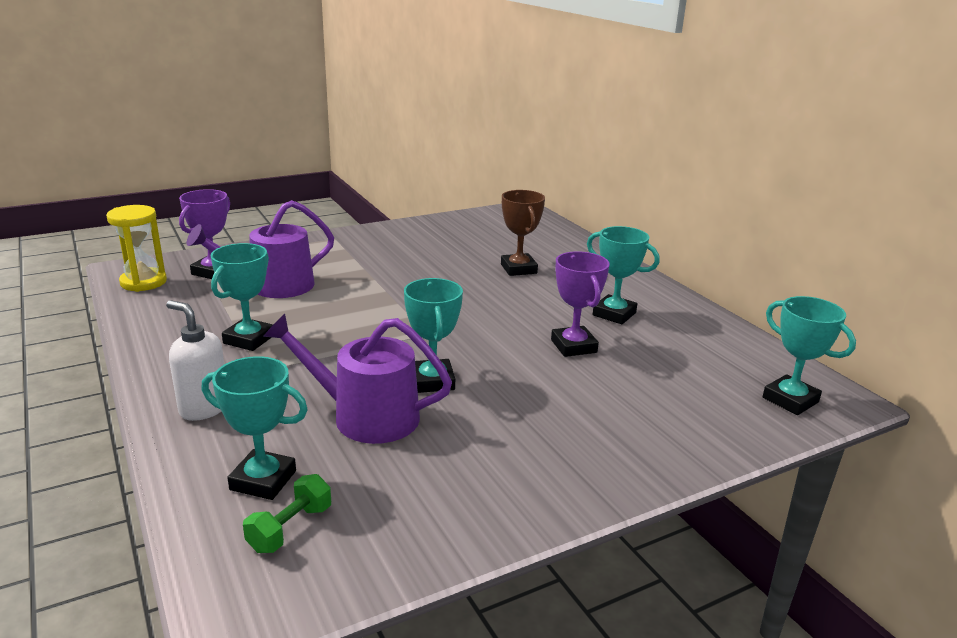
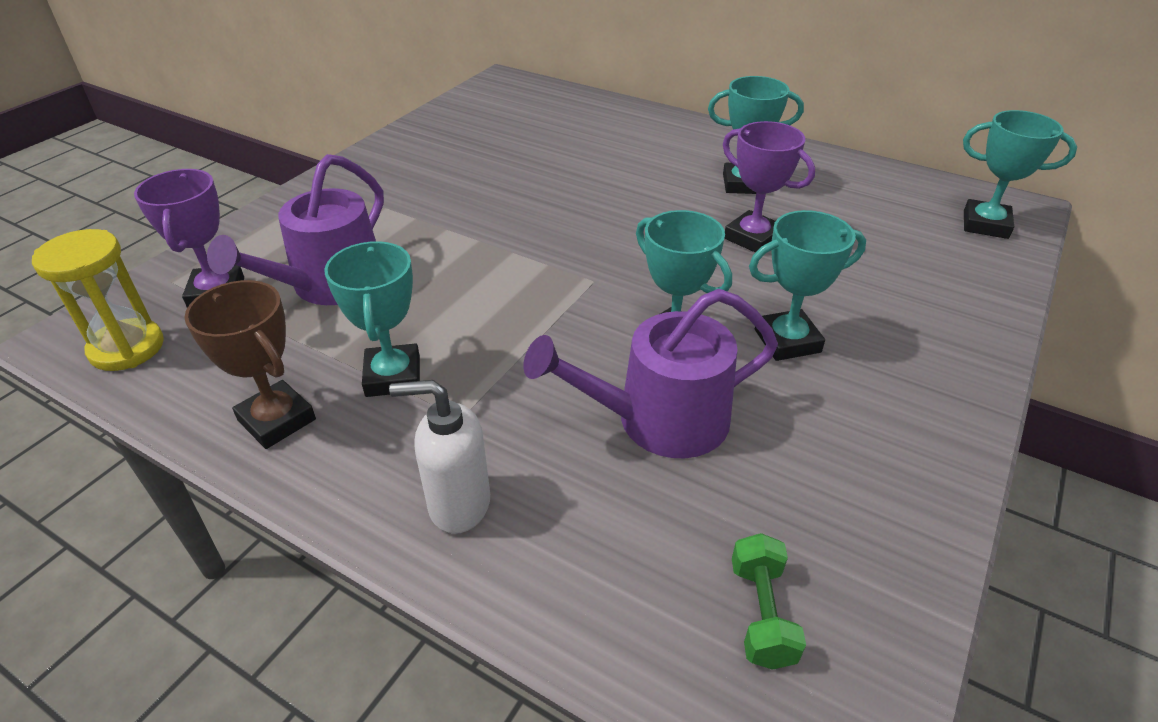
camera: 30 degrees left, 15 degrees up
(263, 480) = (654, 567): turquoise trophy -> turquoise trophy (787, 341)
(518, 269) = (589, 160): brown trophy -> brown trophy (277, 420)

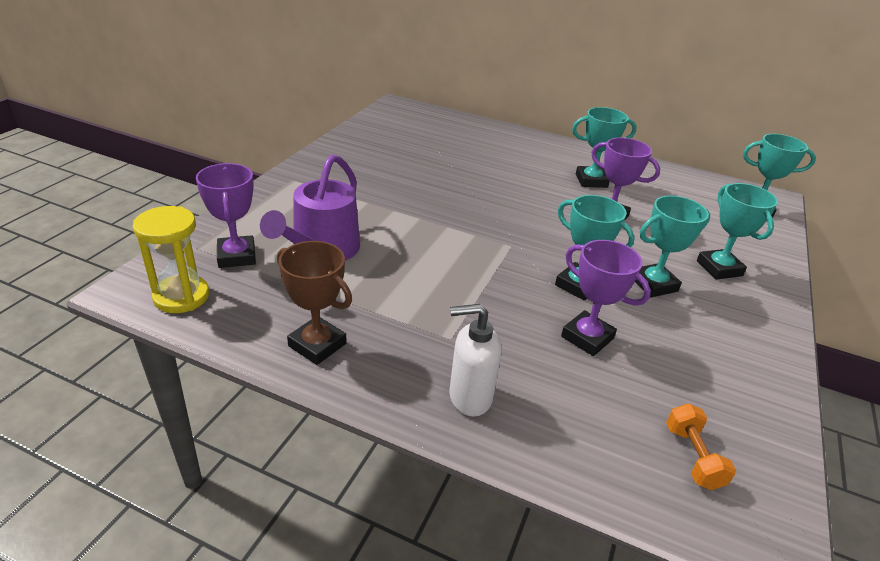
camera: 10 degrees left, 5 degrees down
(393, 376) = (392, 313): turquoise trophy -> turquoise trophy (719, 268)
(660, 420) = (587, 337): purple watering can -> purple trophy
(761, 614) = (693, 457): green dumbbell -> orange dumbbell

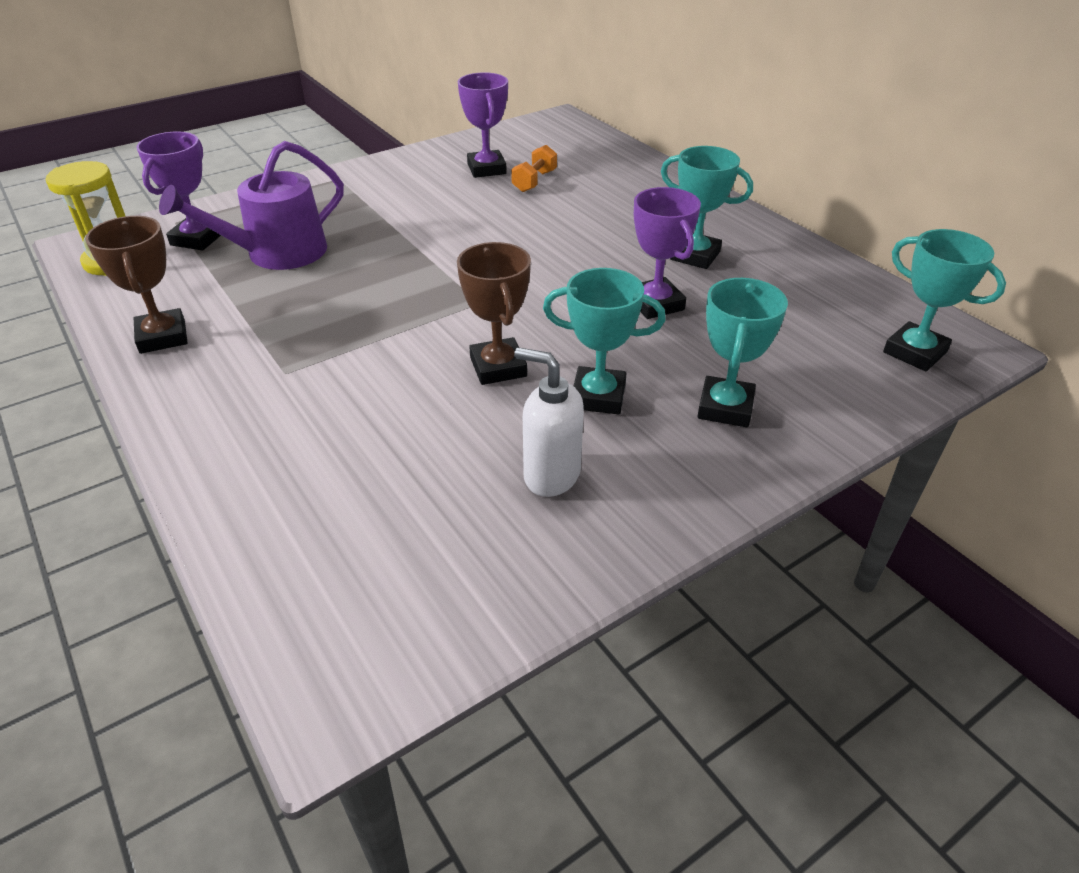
camera: 35 degrees right, 5 degrees up
(469, 397) = (228, 431): white soap dispenser -> white soap dispenser (551, 475)
(578, 285) = (498, 367): turquoise trophy -> brown trophy
(587, 337) = (428, 423): purple trophy -> purple trophy (486, 169)
(693, 457) = (370, 582): orange dumbbell -> orange dumbbell (534, 181)

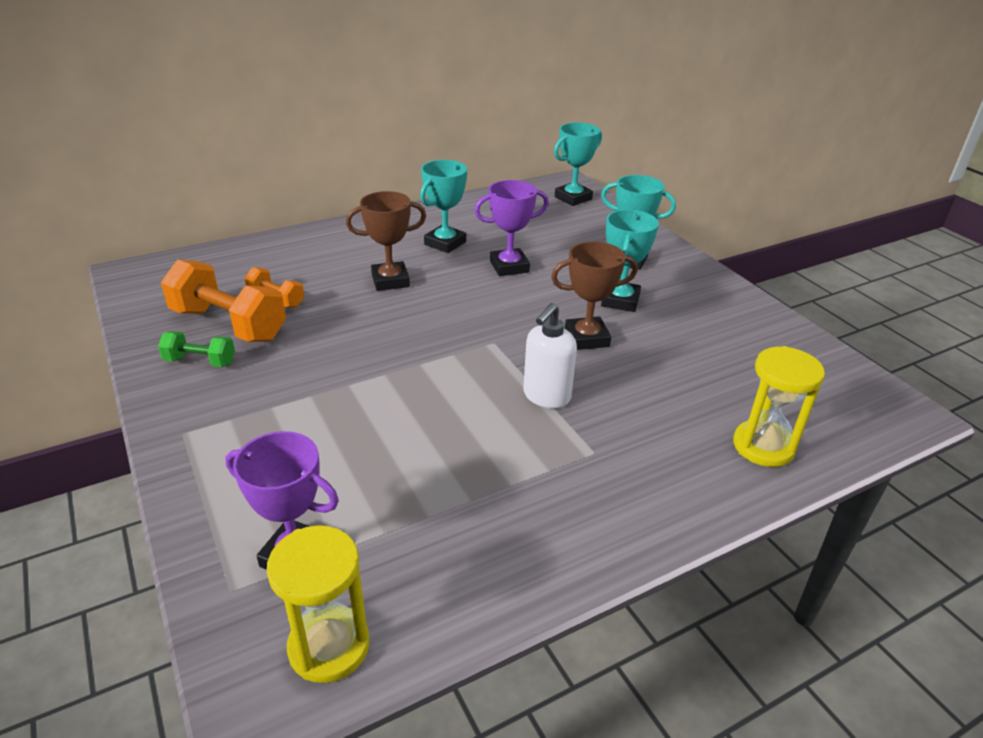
camera: 85 degrees left, 5 degrees down
(162, 337) = (528, 554): brown trophy -> brown trophy (390, 281)
(274, 507) = (763, 446): none -> yellow hourglass
(277, 253) = (363, 474): purple watering can -> none
(430, 168) = (200, 361): none -> green dumbbell
(486, 169) = (229, 324): purple trophy -> orange dumbbell
(551, 475) = (702, 325): white soap dispenser -> white soap dispenser (546, 396)

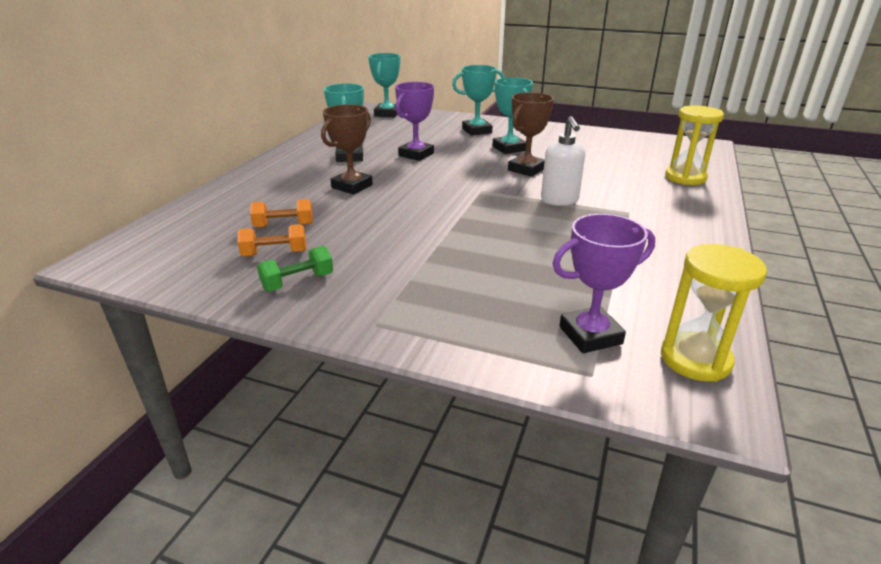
camera: 40 degrees left, 5 degrees down
(229, 324) = (275, 253): orange dumbbell -> orange dumbbell, size x0.52

